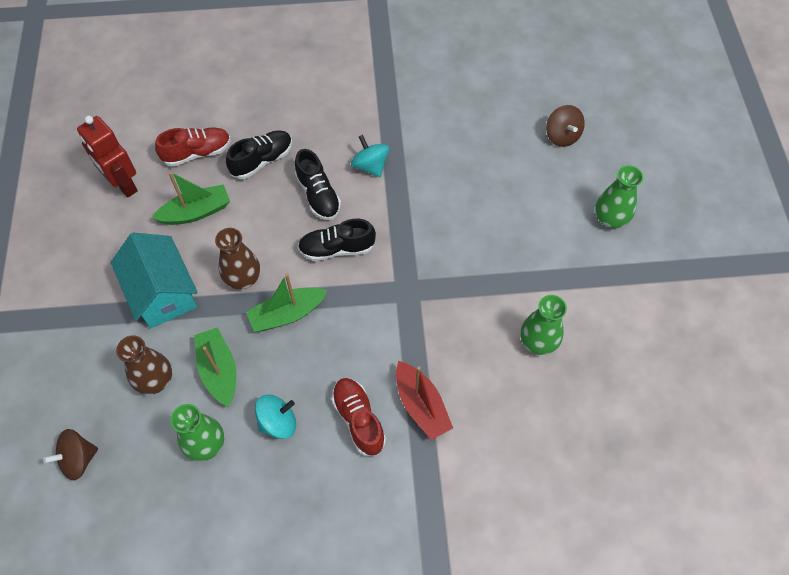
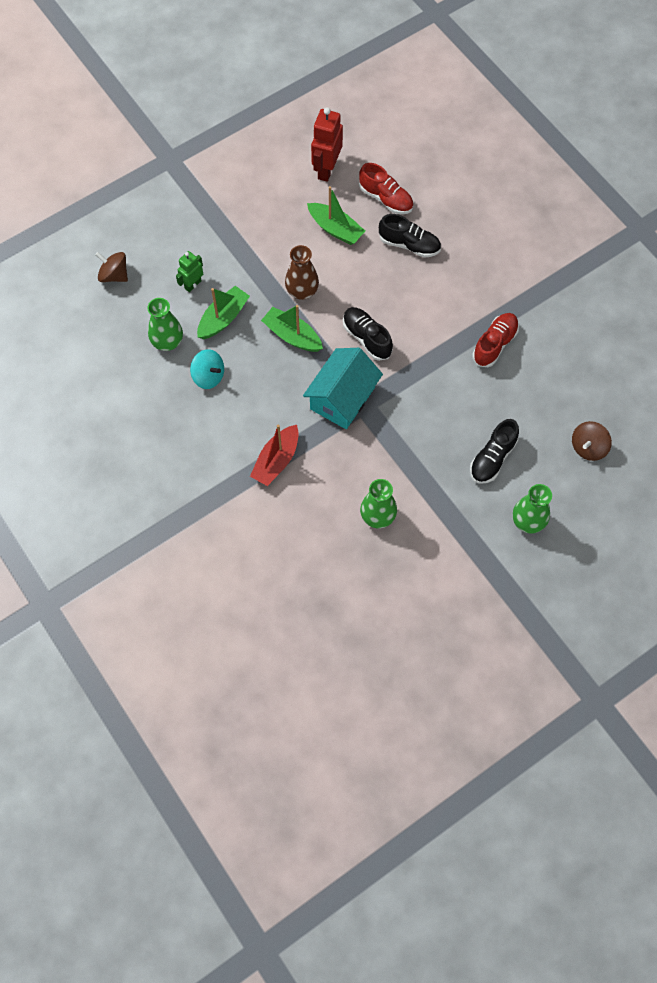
camera: 60 degrees right, 5 degrees up
(155, 380) = (193, 284): brown vase -> green robot
(162, 292) = (258, 248): turquoise house -> turquoise house (342, 398)
(318, 195) = (404, 300): black shoe -> black shoe (492, 458)
(358, 419) = (241, 425): red shoe -> red shoe (494, 344)
(370, 166) = (456, 321): turquoise spinning top -> none

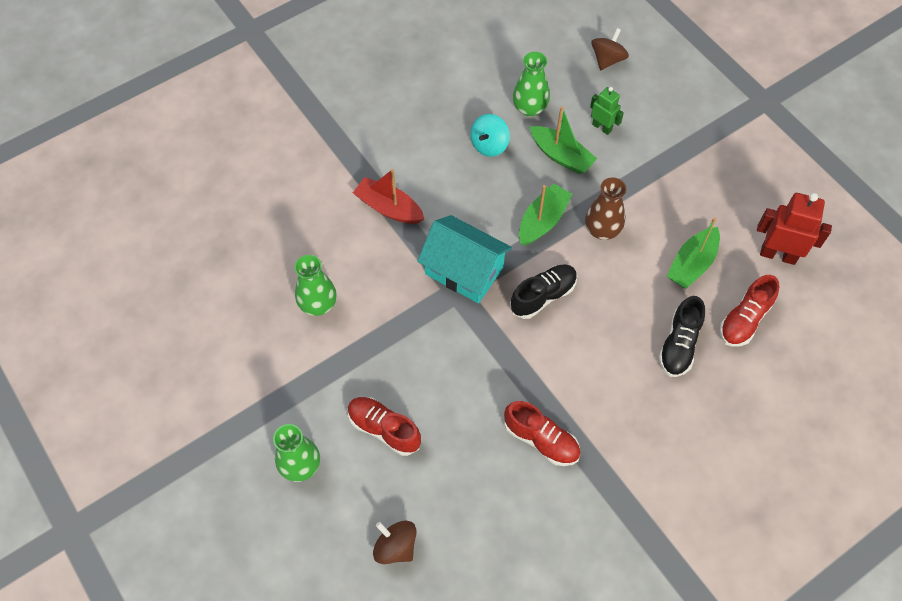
camera: 90 degrees right, 5 degrees down
(492, 458) = (384, 429): black shoe -> red shoe

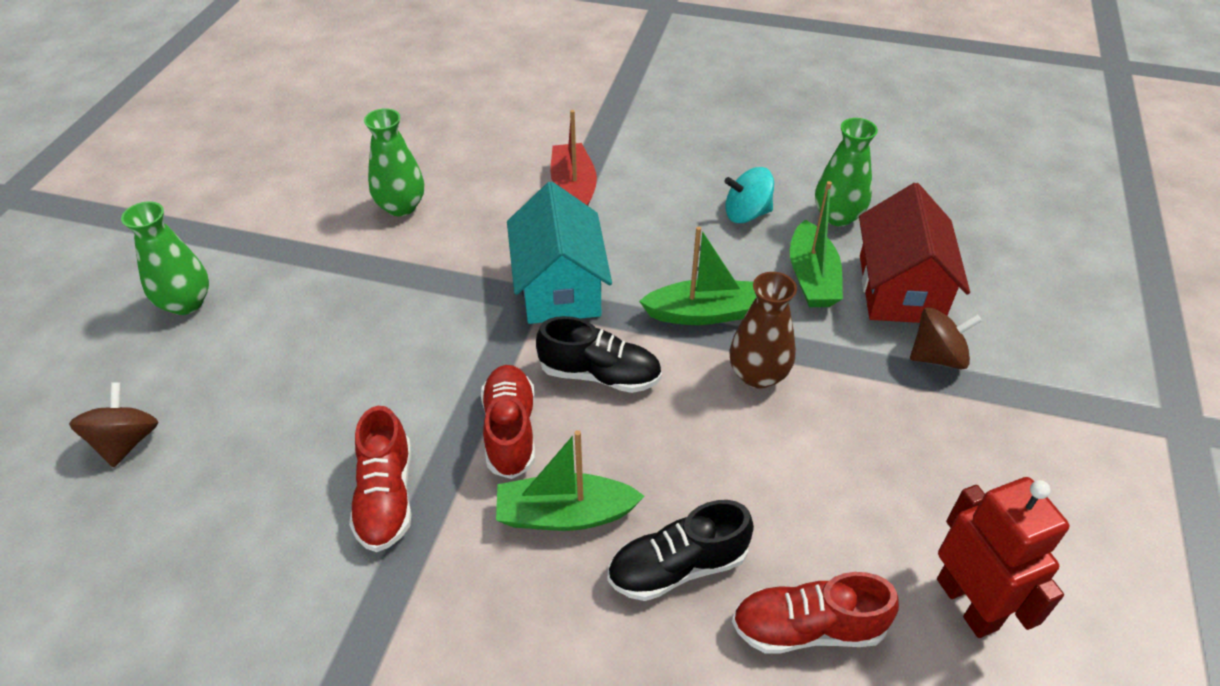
camera: 50 degrees right, 15 degrees down
(384, 429) = (284, 341): red shoe -> red shoe (510, 431)
(602, 127) = (900, 289): green robot -> red house
(607, 60) = (997, 239): brown spinning top -> brown spinning top (937, 357)
(692, 264) = (822, 502): green boat -> green boat (565, 514)

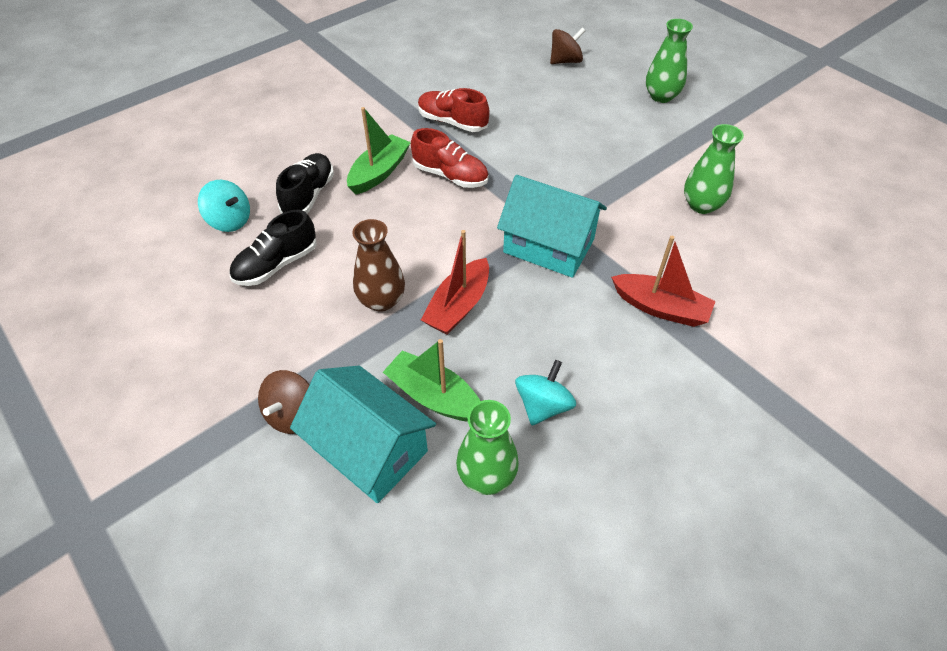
camera: 125 degrees right, 5 degrees up
(126, 442) = (565, 61): brown spinning top -> brown spinning top turned 60 degrees counterclockwise
(600, 375) = (454, 228): black shoe -> black shoe (276, 264)
(703, 313) = (458, 306): green boat -> red boat
(807, 628) = (230, 221): red shoe -> turquoise spinning top
(900, 289) = (369, 449): red house -> turquoise house
(967, 603) = (163, 287): red robot -> none

